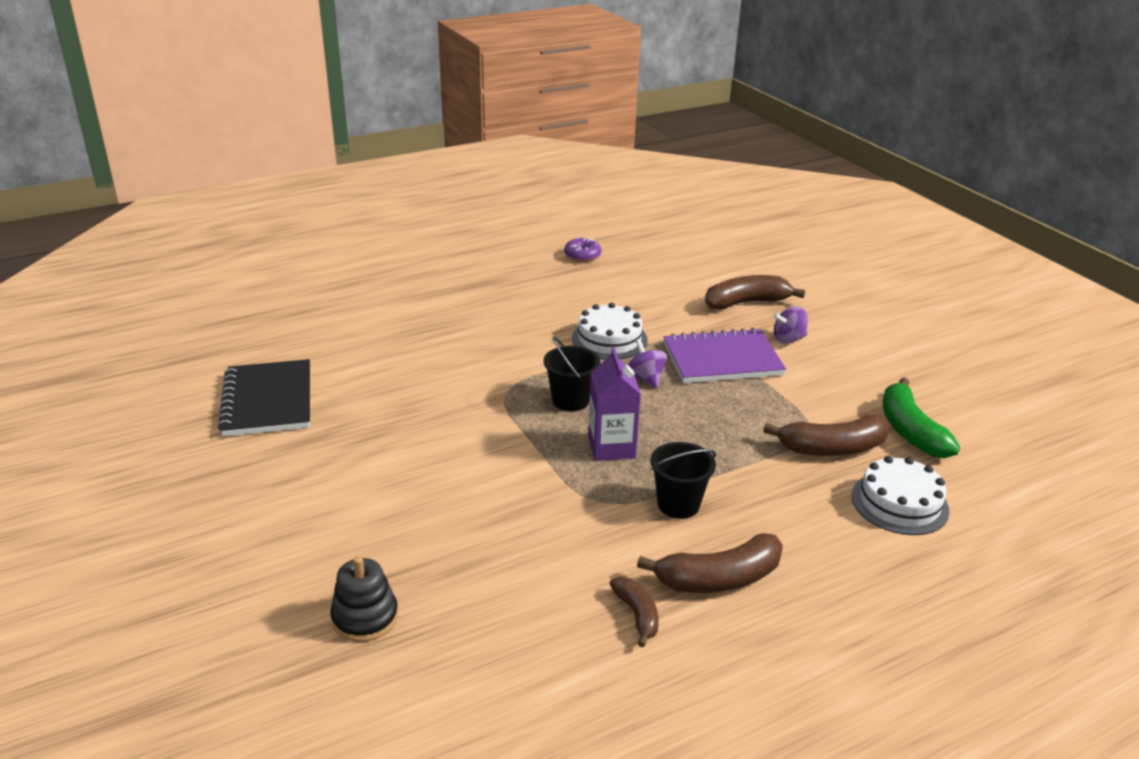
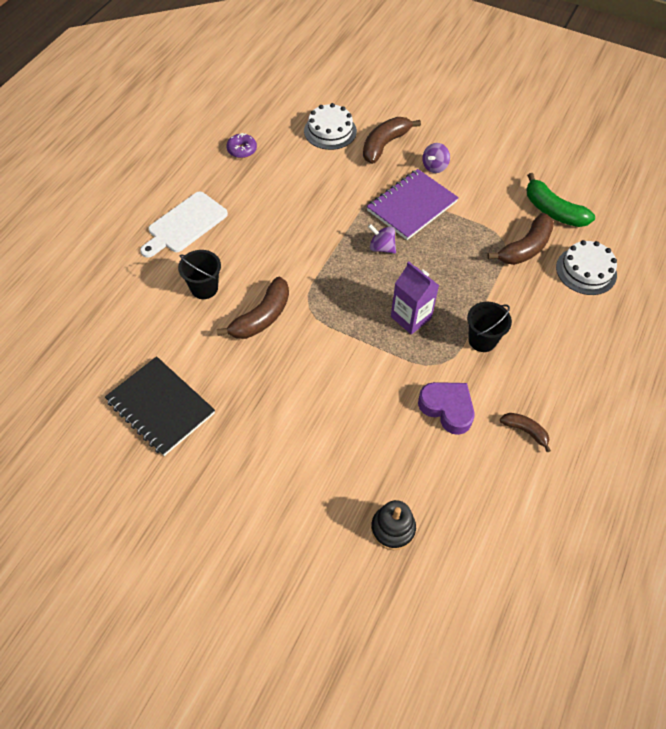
camera: 35 degrees left, 25 degrees up
(460, 286) = (185, 224): none -> white cutting board
(560, 544) = (447, 409): none -> purple heart
(570, 400) = (354, 293): black bucket -> black bucket (204, 288)
(609, 339) = (330, 224): white cake -> white cake (330, 131)
(719, 578) = (543, 380): brown banana -> brown banana (262, 317)

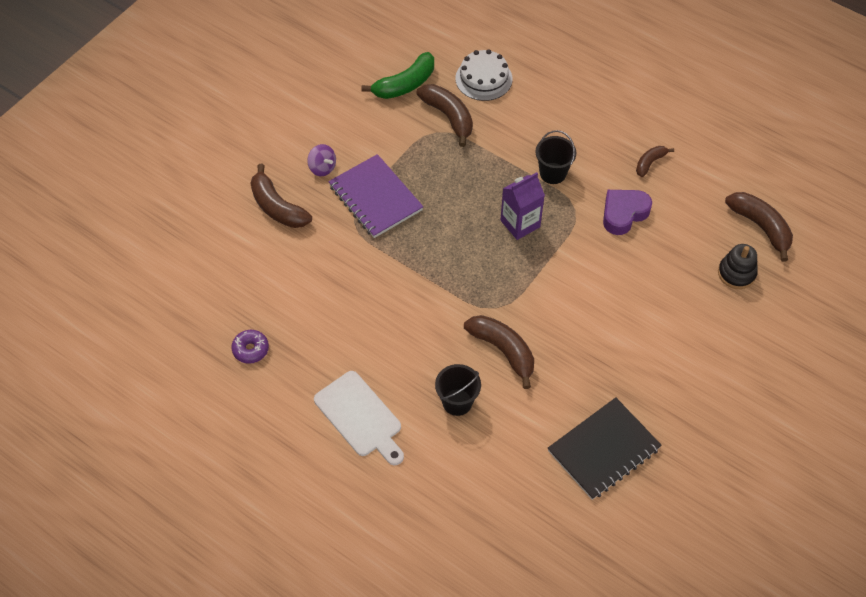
camera: 80 degrees left, 0 degrees up
(330, 131) = (241, 256): white cake -> none
(381, 247) = (428, 233): purple spinning top -> none
(466, 556) = (760, 227): none -> brown banana

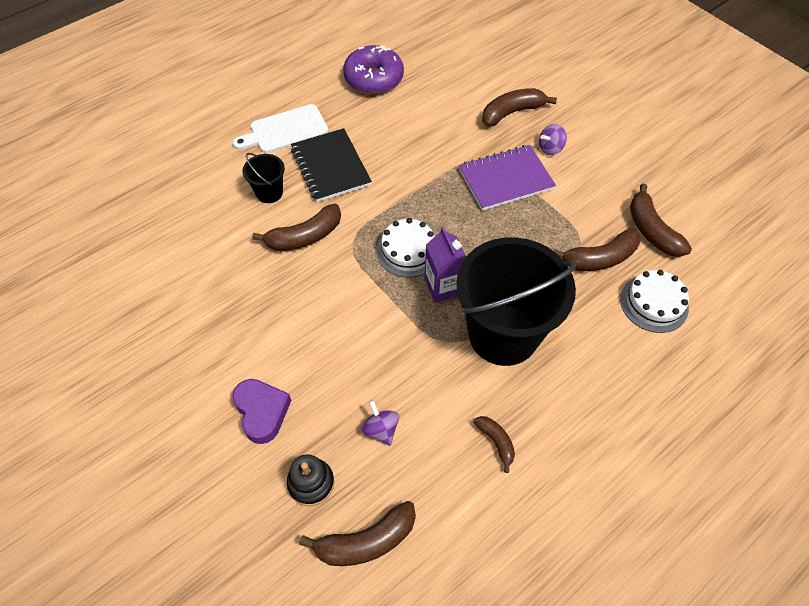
camera: 105 degrees right, 0 degrees up
(251, 349) = (374, 78): purple donut -> purple donut, size x2.00
(405, 84) = (651, 230): green banana -> brown banana
(490, 259) = (408, 250): none -> white cake
(553, 173) = (503, 334): black bucket -> black bucket, size x2.30
(603, 450) = (172, 286): black notebook -> black notebook (330, 167)
(623, 214) = (429, 388): purple heart -> purple heart (262, 412)
(673, 238) = (381, 429): none -> purple spinning top

